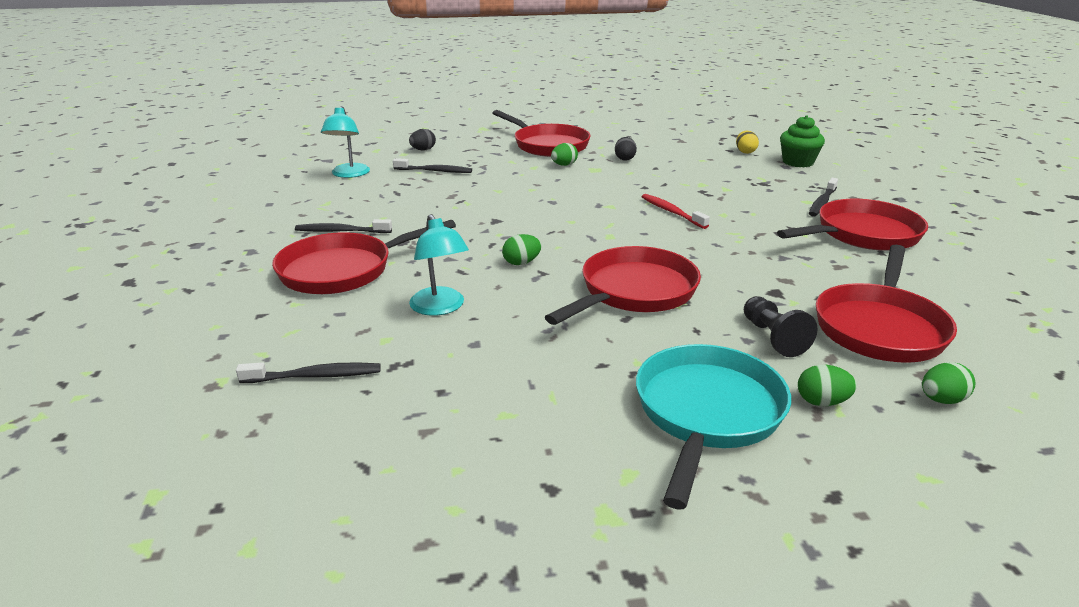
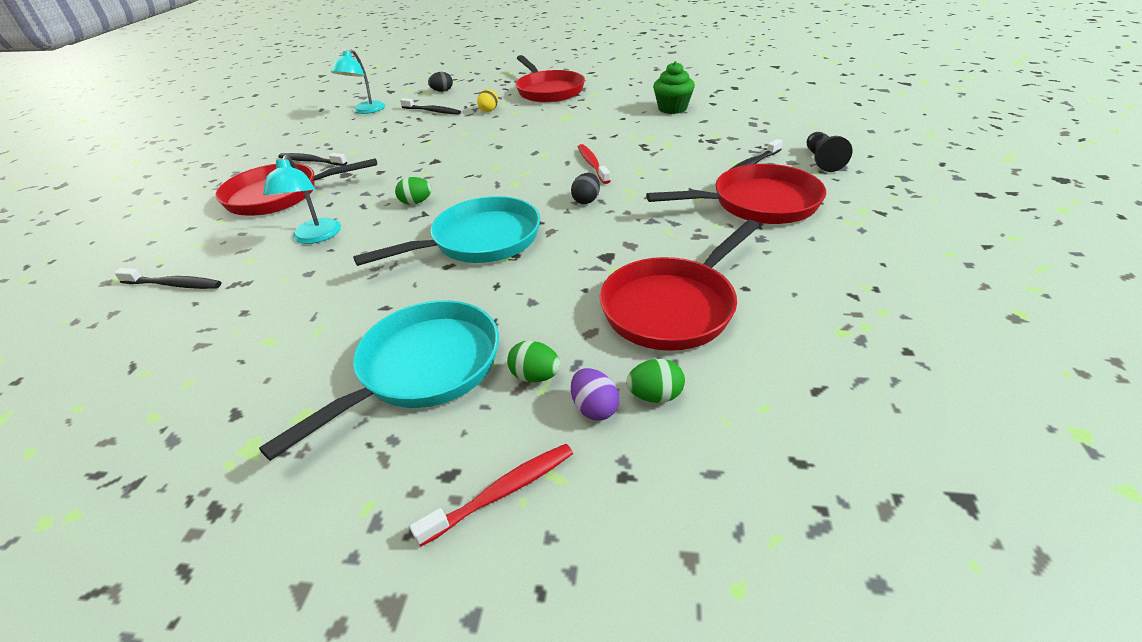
camera: 20 degrees right, 10 degrees up
(564, 165) = (543, 111): green egg -> none
(624, 159) = (603, 107): black egg -> black egg (586, 200)
(634, 292) = (480, 241): red pan -> turquoise pan
(745, 152) = (726, 106): yellow egg -> yellow egg (489, 110)
(773, 337) = (557, 303): black pawn -> black pawn (822, 161)
(798, 162) = (769, 119): green cupcake -> green cupcake (672, 108)
(897, 500) = (501, 493): none -> red toothbrush
(902, 419) = (594, 408): none -> purple egg

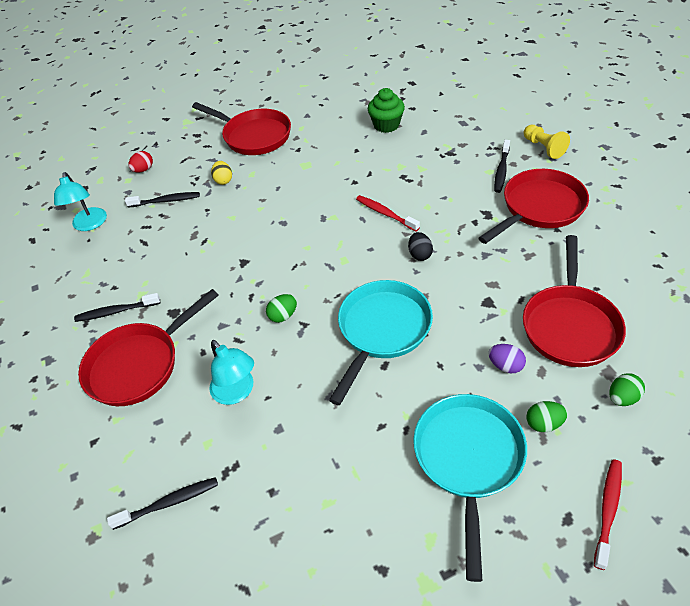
camera: 30 degrees left, 10 degrees up
(442, 91) = (143, 170): black egg -> red egg
(594, 408) = (599, 426): purple egg -> purple egg (505, 366)
(822, 161) = (543, 148): black pawn -> yellow pawn

